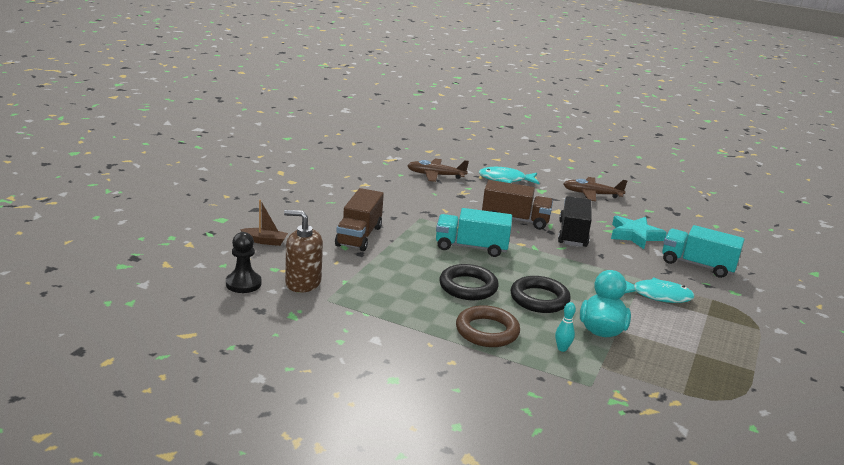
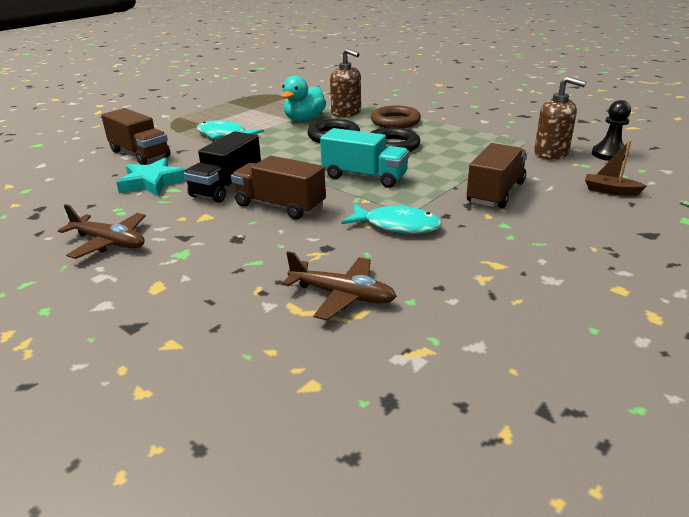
camera: 160 degrees left, 5 degrees up
(505, 179) = (217, 280): turquoise fish -> turquoise fish (397, 226)
(562, 348) = (346, 113): turquoise bowling pin -> brown soap dispenser
(697, 265) = (139, 154): turquoise truck -> brown truck

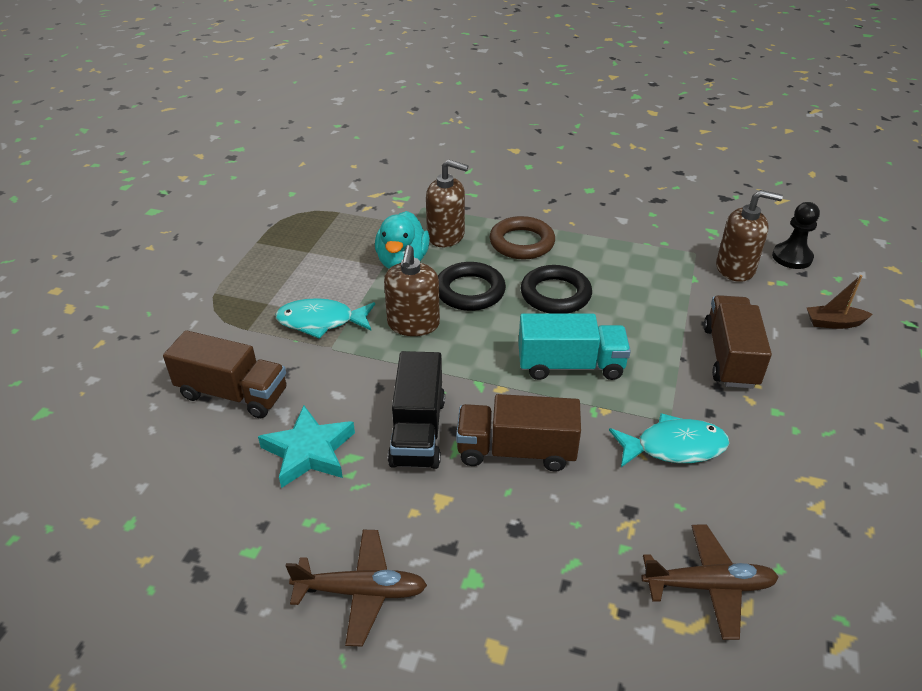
camera: 25 degrees left, 10 degrees up
(279, 144) = (413, 324): none -> brown soap dispenser

